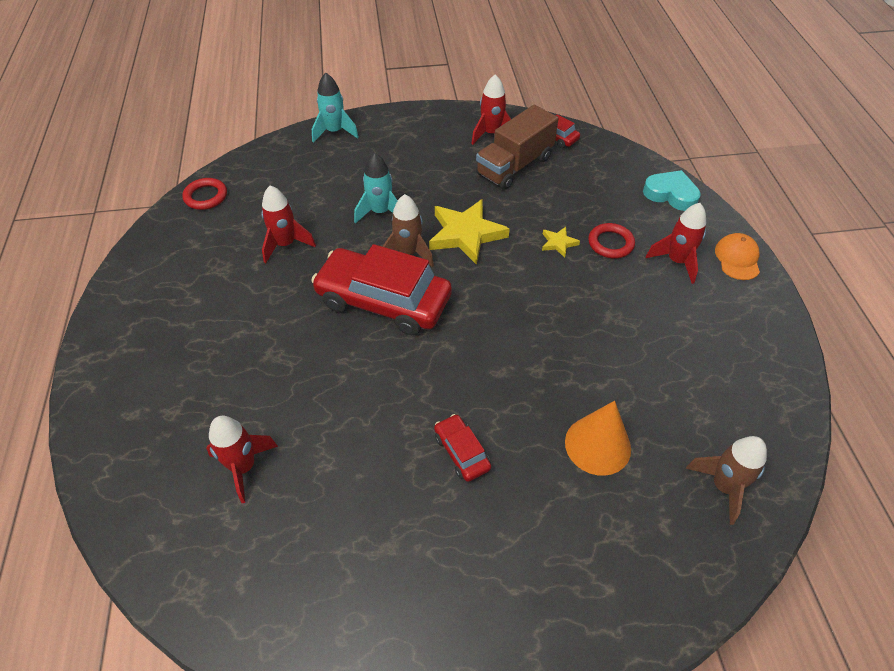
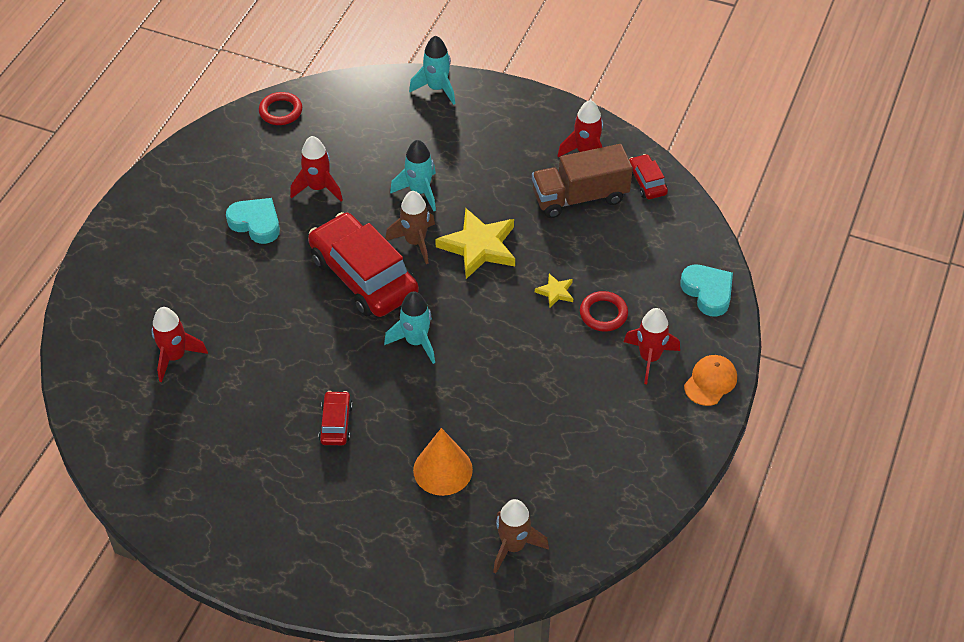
camera: 30 degrees right, 0 degrees up
(245, 298) = (256, 223): none -> turquoise heart
(476, 337) = (416, 342): none -> turquoise rocket

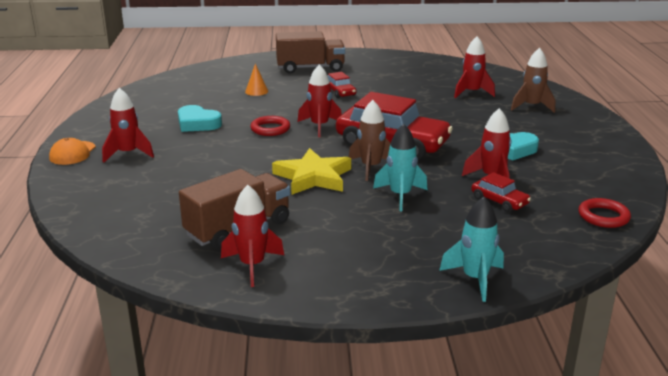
camera: 155 degrees right, 25 degrees down
(325, 524) = (310, 68): none -> brown truck
(416, 342) = (319, 126): turquoise rocket -> red rocket
(443, 469) = (256, 91): orange cone -> orange cone, size x0.57
(513, 546) = (194, 80): brown rocket -> brown rocket (531, 106)
(555, 292) = (226, 168): yellow star -> none
(603, 314) = (177, 166): red ring -> red ring (270, 129)
(647, 182) = (168, 258): red car -> red car (499, 201)
(708, 292) = (81, 196): turquoise heart -> turquoise heart (197, 123)

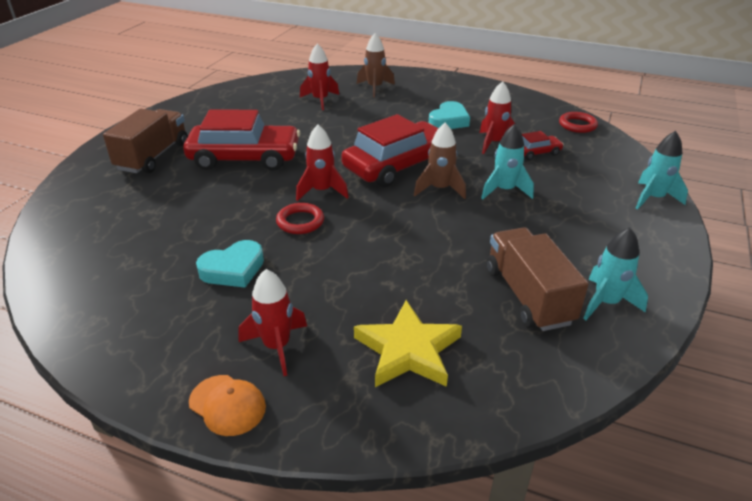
camera: 65 degrees left, 10 degrees up
(252, 266) = (606, 303): red rocket -> turquoise rocket
(256, 91) = (179, 206): orange cone -> none
(313, 177) = (439, 224): yellow star -> yellow star (408, 350)
(340, 92) = (245, 158): red car -> red car, size x2.22

